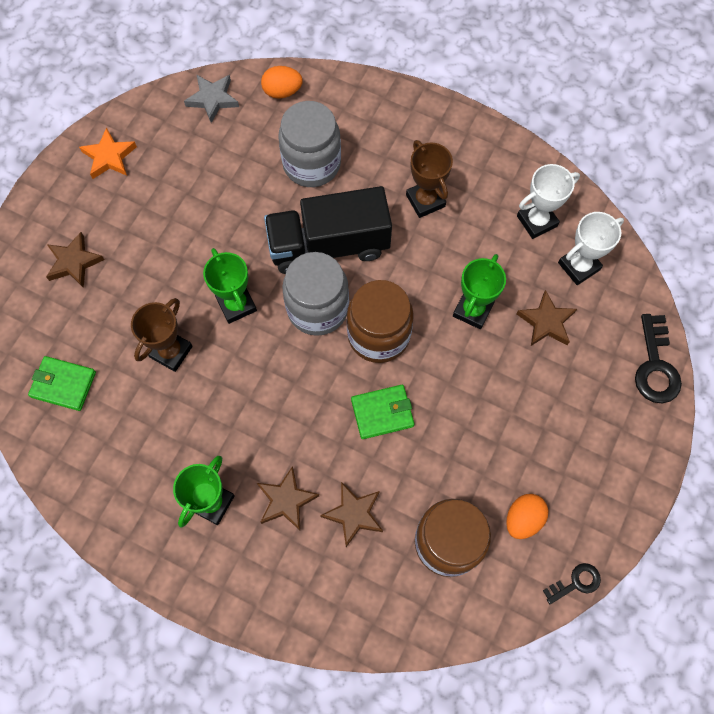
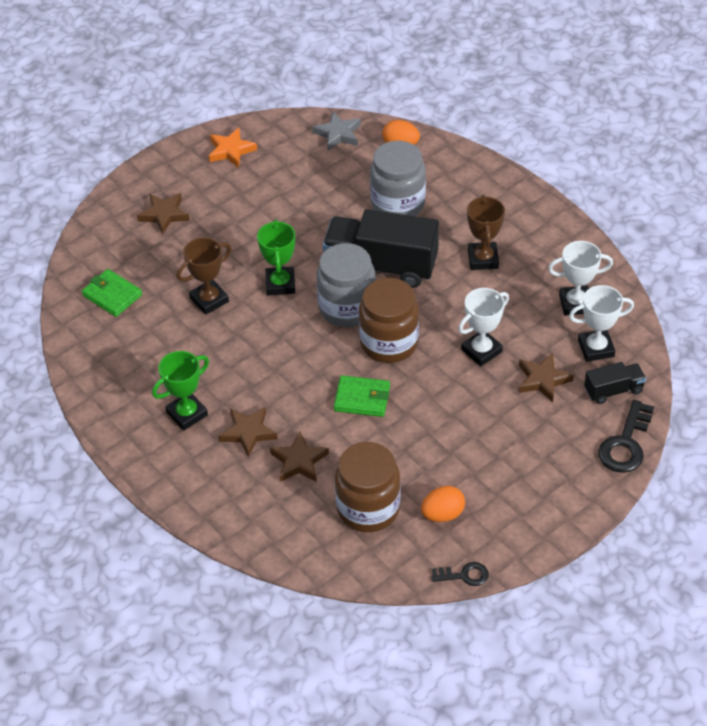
camera: 25 degrees right, 20 degrees down
(473, 310) = (481, 351): green trophy -> white trophy
(617, 309) = (613, 390): none -> black truck

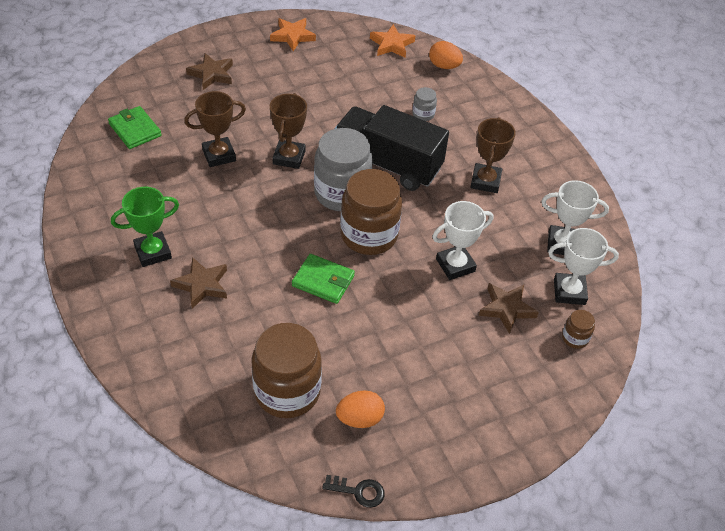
camera: 10 degrees right, 0 degrees up
(280, 284) = (289, 157): green trophy -> brown trophy
(299, 461) = (238, 326): brown star -> none
(338, 134) = (392, 44): grey star -> orange star
(397, 204) = (423, 114): grey jar -> grey jar, size x0.44
(613, 390) = (575, 338): black truck -> brown jar
(625, 443) = (571, 396): black key -> none

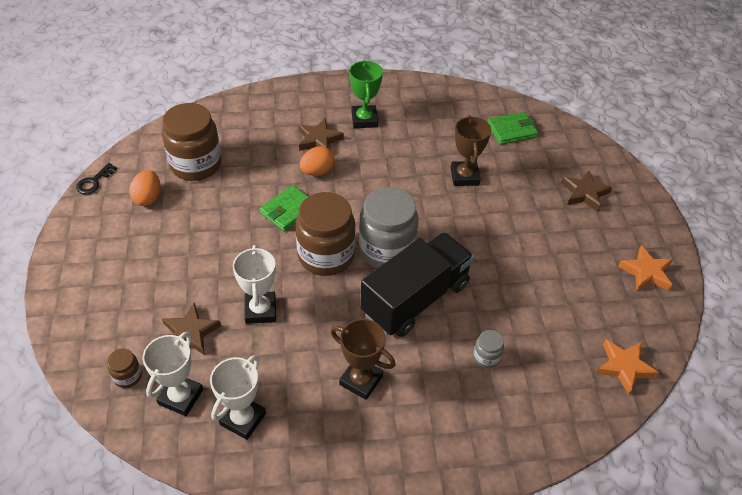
camera: 110 degrees right, 0 degrees up
(289, 157) = (448, 223): brown trophy -> none
(444, 66) = (574, 412): orange egg -> orange egg (317, 171)

